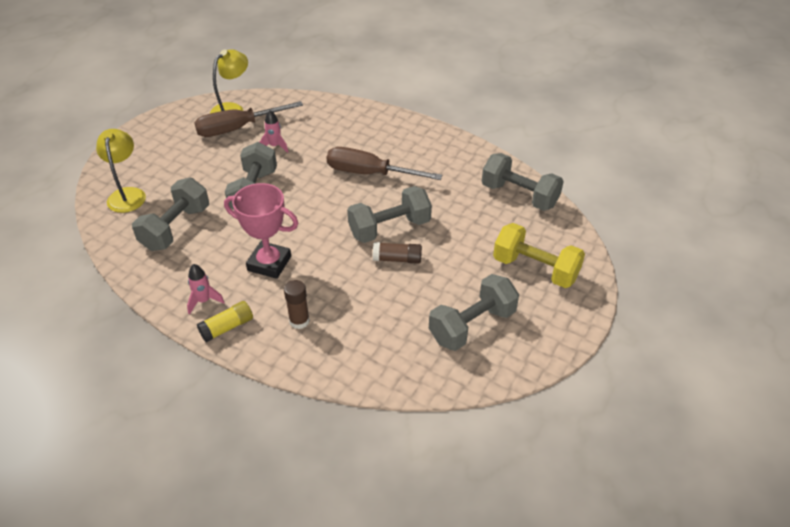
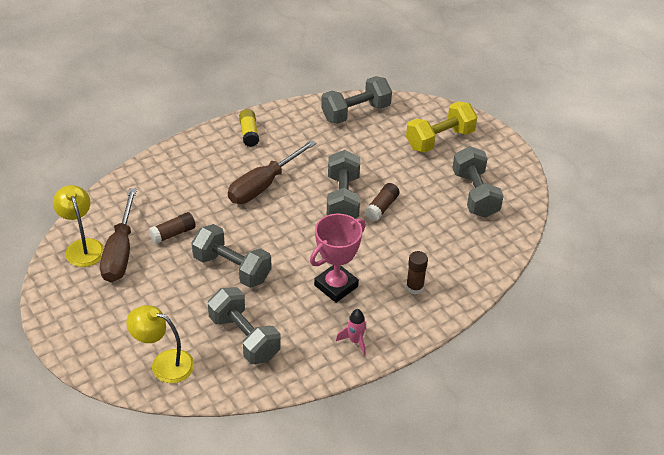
camera: 65 degrees left, 0 degrees up
(227, 327) = (395, 334): yellow glue stick -> yellow glue stick (249, 133)
(275, 146) = (173, 234): pink rocket -> brown glue stick

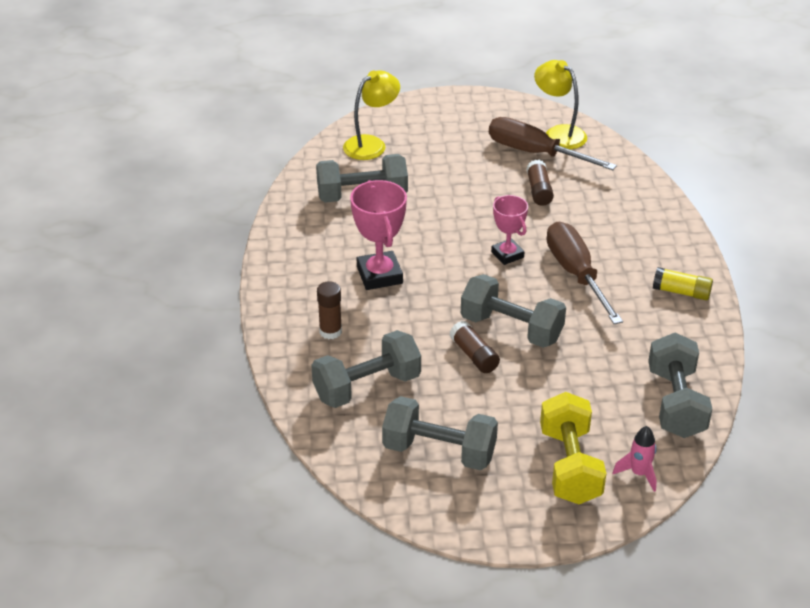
camera: 120 degrees right, 5 degrees down
(82, 247) = (558, 133): yellow lamp -> yellow lamp turned 135 degrees counterclockwise
(232, 268) = (459, 214): grey dumbbell -> grey dumbbell (367, 387)
(265, 225) = (507, 254): none -> pink trophy
(355, 341) = (297, 262): pink rocket -> pink rocket (639, 473)

